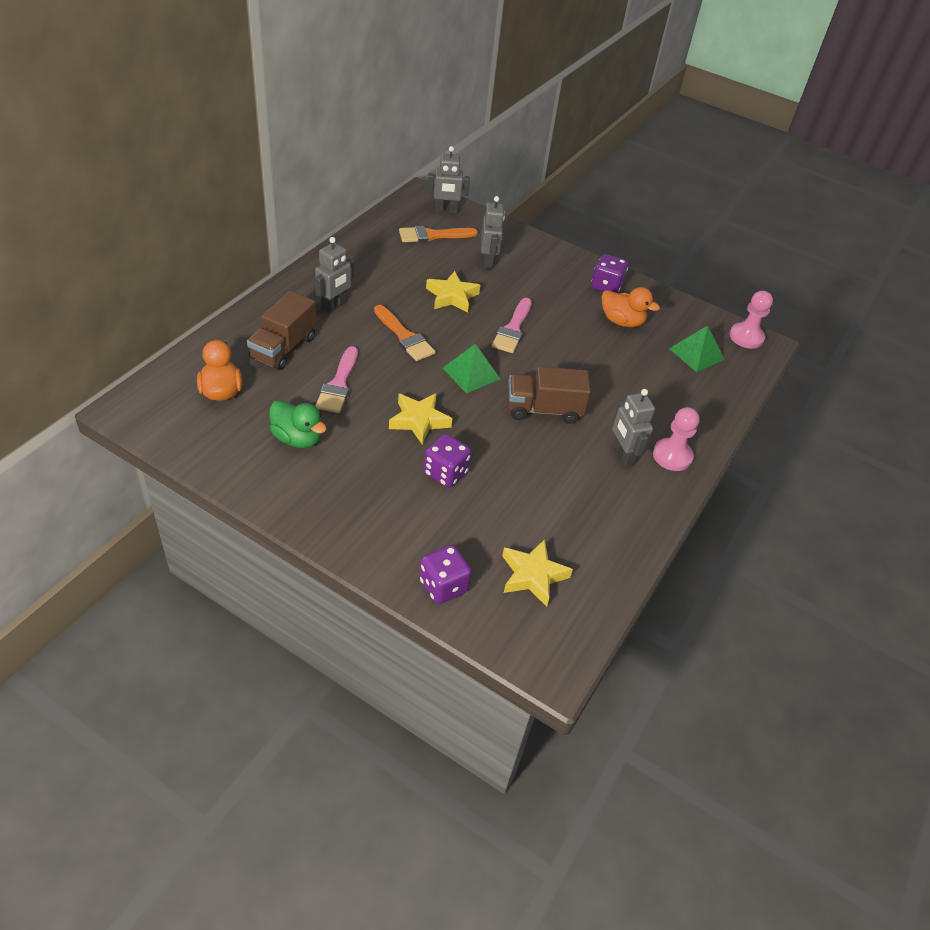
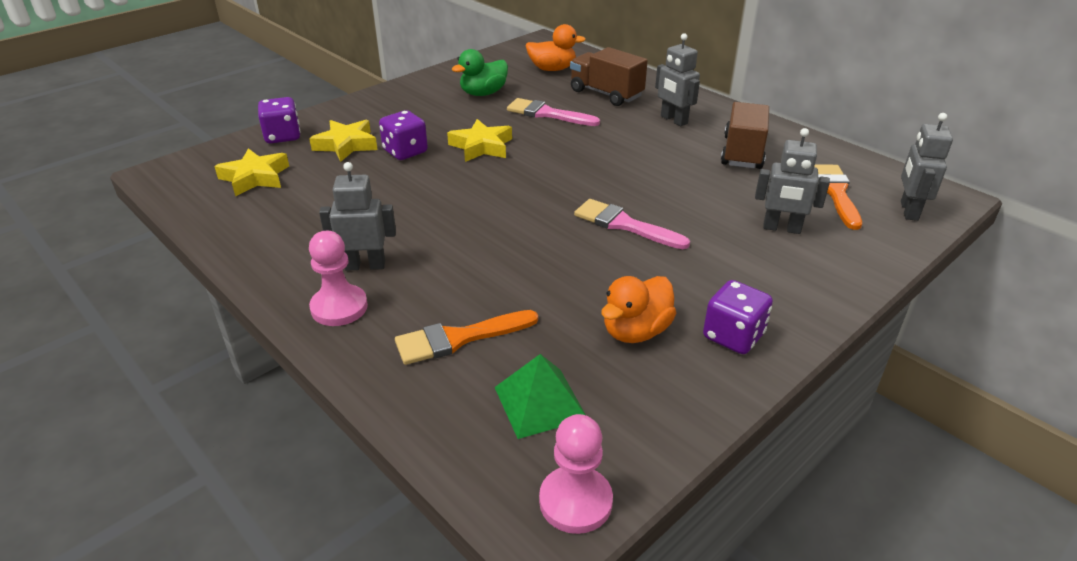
camera: 110 degrees right, 10 degrees down
(404, 336) = (617, 152): orange brush -> orange brush (459, 338)
(452, 296) = (694, 190): yellow star -> yellow star (346, 145)
(471, 373) = (545, 184): green pyramid -> none
(543, 410) = (467, 222): brown truck -> brown truck (742, 152)

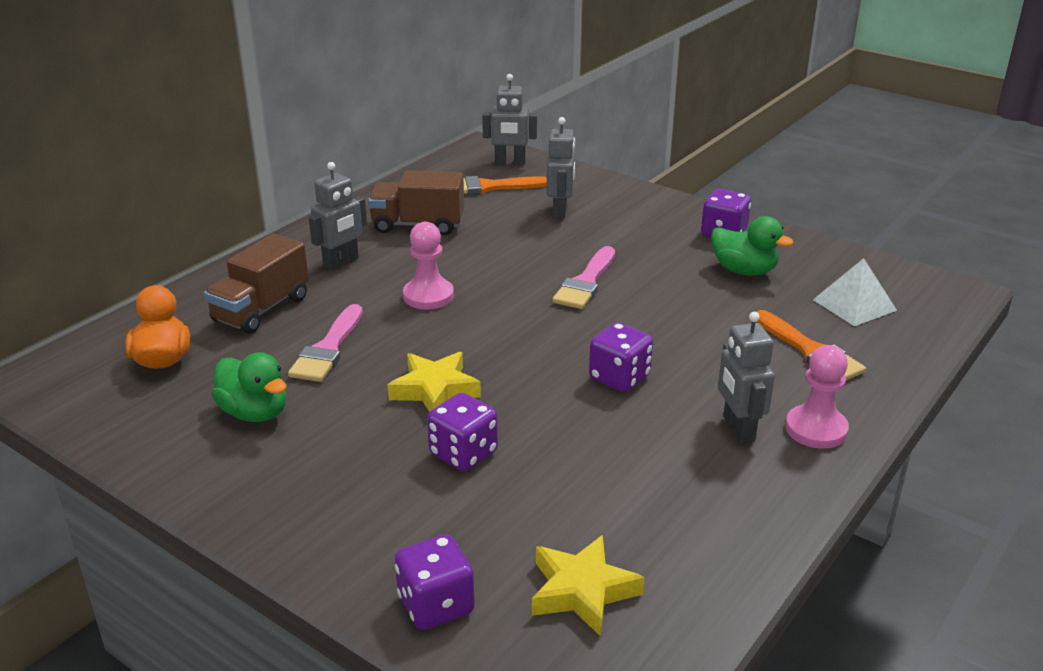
camera: 100 degrees left, 5 degrees down
(346, 145) = (453, 518): yellow star -> none
(463, 220) = (619, 377): none -> purple dice
(540, 402) = (854, 305): green pyramid -> white pyramid
(575, 501) = (929, 284): pink pawn -> pink pawn (428, 296)
(636, 331) = (744, 271): orange duck -> green duck

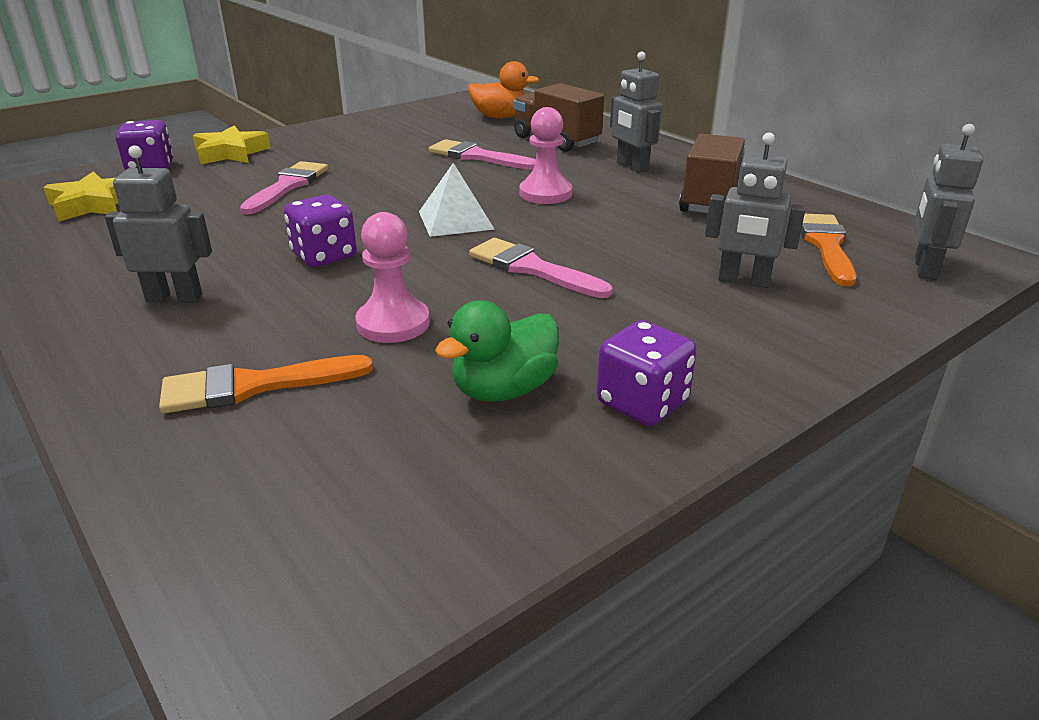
camera: 105 degrees right, 0 degrees up
(255, 413) = (408, 136): green duck -> none
(435, 390) = (383, 184): yellow star -> yellow star (231, 153)
(463, 453) = (287, 186): purple dice -> pink brush
(816, 429) = (114, 342): pink pawn -> pink pawn (393, 323)
(854, 305) = (330, 473): white pyramid -> white pyramid (455, 220)

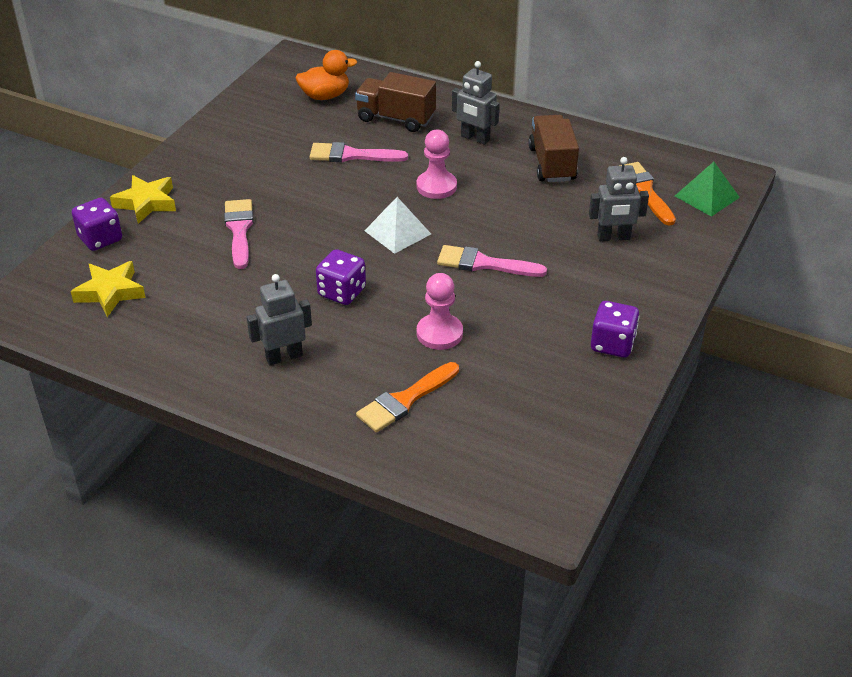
camera: 25 degrees left, 10 degrees up
(504, 390) = (539, 359): green duck -> none
(924, 268) = (707, 196): grey robot -> green pyramid

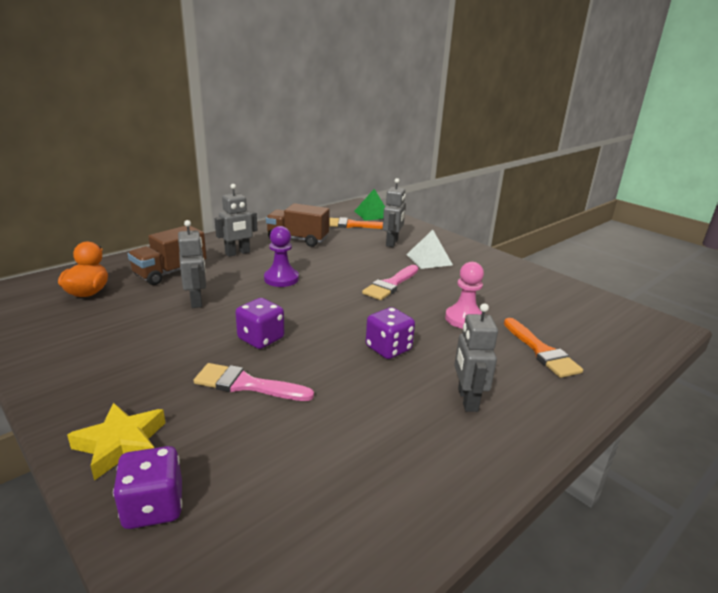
camera: 70 degrees left, 15 degrees down
(110, 292) = (281, 518): yellow star -> none
(351, 155) = (196, 301): pink brush -> grey robot
(397, 232) = (325, 306): white pyramid -> white pyramid (429, 259)
(436, 186) = (281, 279): pink pawn -> purple pawn
(612, 344) = (498, 268): purple dice -> purple dice (261, 339)

